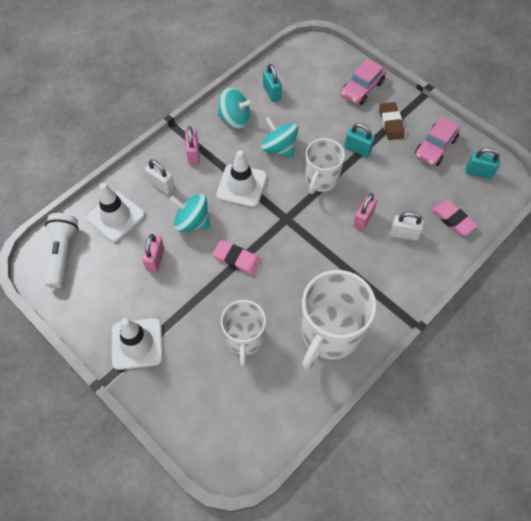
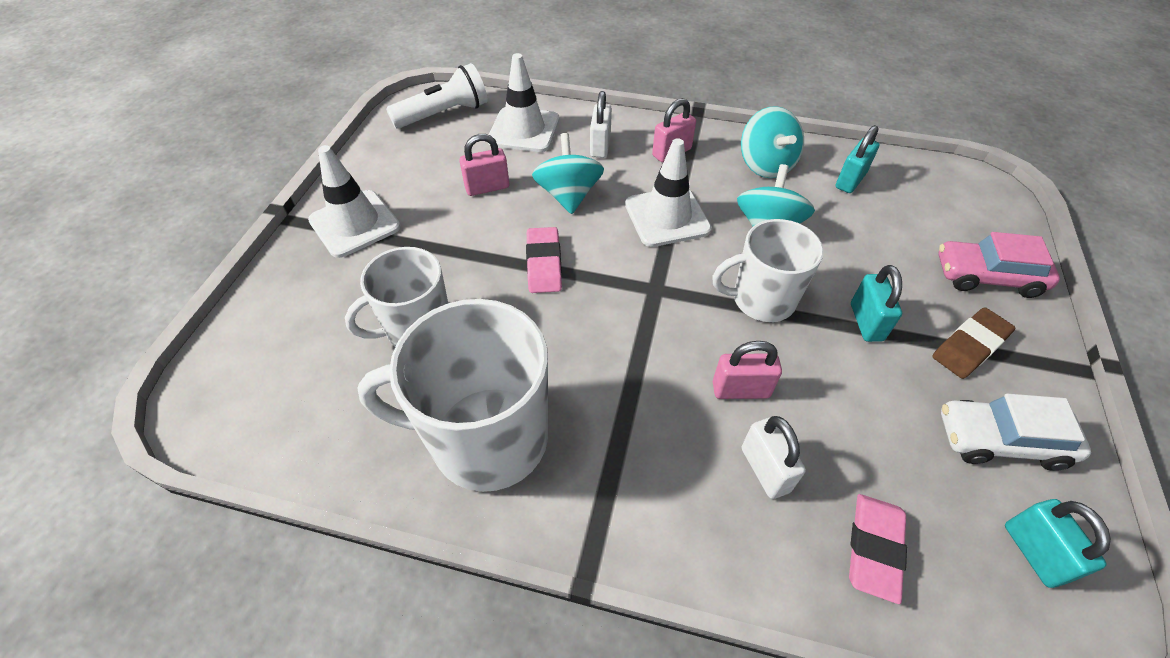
camera: 60 degrees right, 10 degrees down
(435, 147) = (1000, 441): pink car -> white car

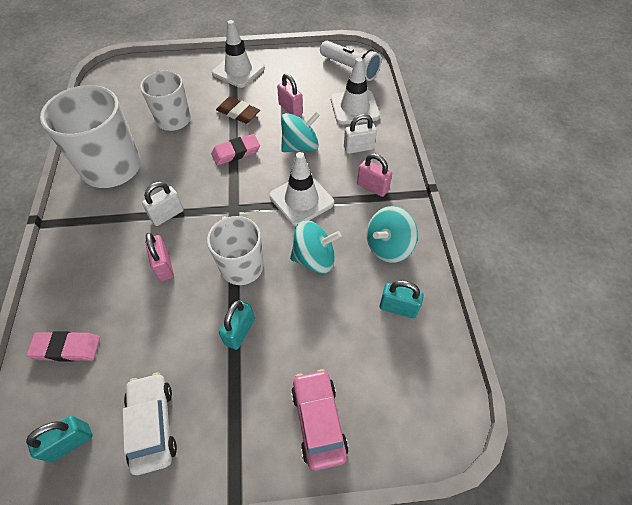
camera: 70 degrees right, 5 degrees up
(765, 470) = (110, 287): white padlock -> white padlock (167, 215)
(866, 322) = (240, 331): turquoise padlock -> turquoise padlock turned 45 degrees counterclockwise
(970, 346) = (235, 405): brown eraser -> brown eraser (238, 113)

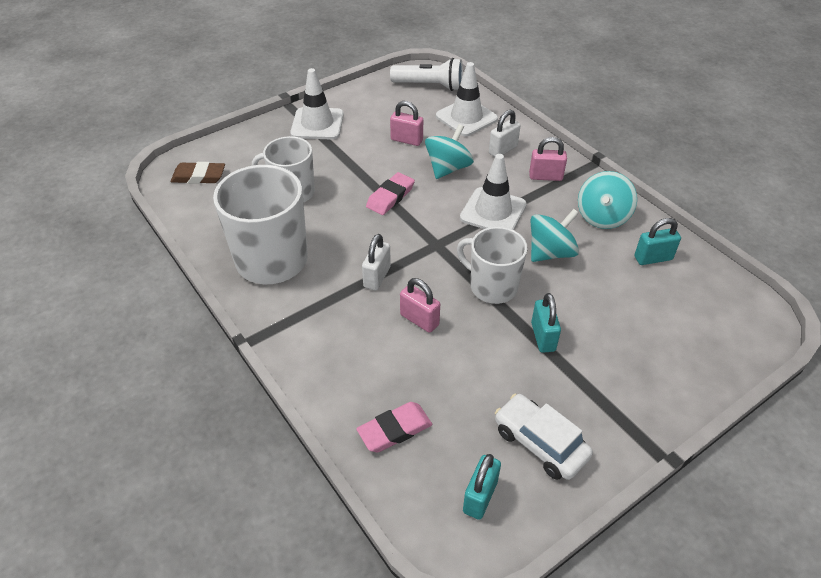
camera: 30 degrees left, 10 degrees down
(238, 113) = (357, 162): brown eraser -> brown eraser (199, 176)
(318, 421) = (670, 367): pink car -> none

